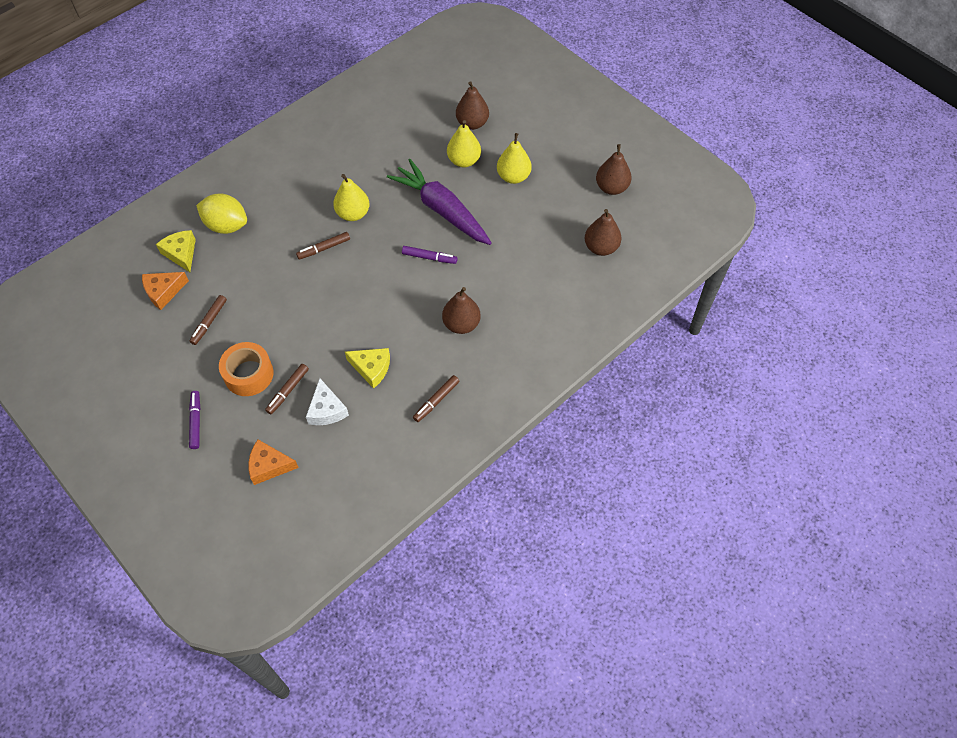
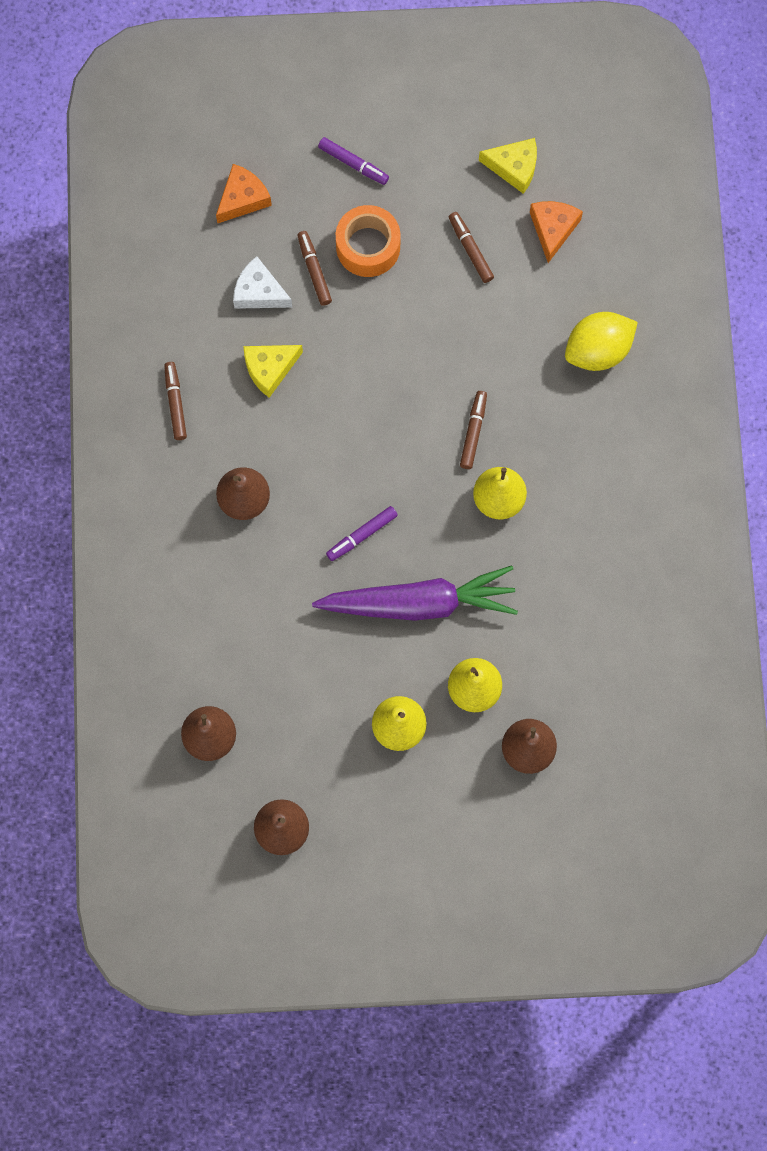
camera: 130 degrees right, 15 degrees up
(181, 253) = (595, 278): yellow cheese -> yellow cheese (514, 167)

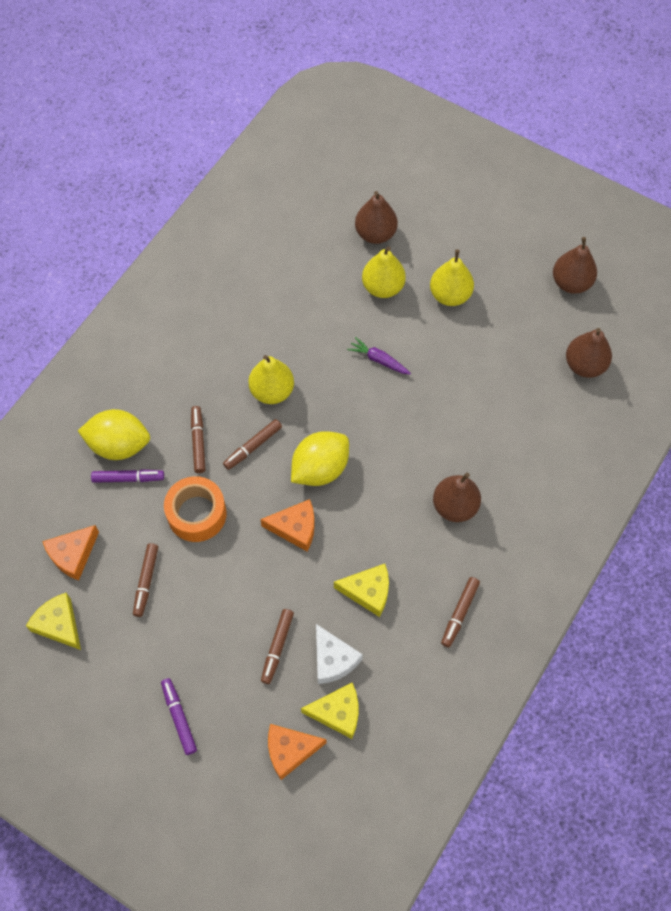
camera: 145 degrees left, 10 degrees down
(224, 252) = (337, 712): none -> yellow cheese
(362, 535) = (386, 428): purple marker -> purple marker (128, 478)
(368, 247) = (221, 638): orange tape -> orange tape (197, 514)
(376, 382) = (295, 528): none -> orange cheese
(395, 453) = (320, 468): none -> yellow lemon
(419, 603) = (379, 360): purple carrot -> purple carrot, size x0.41
(528, 402) = (198, 441): none -> brown marker

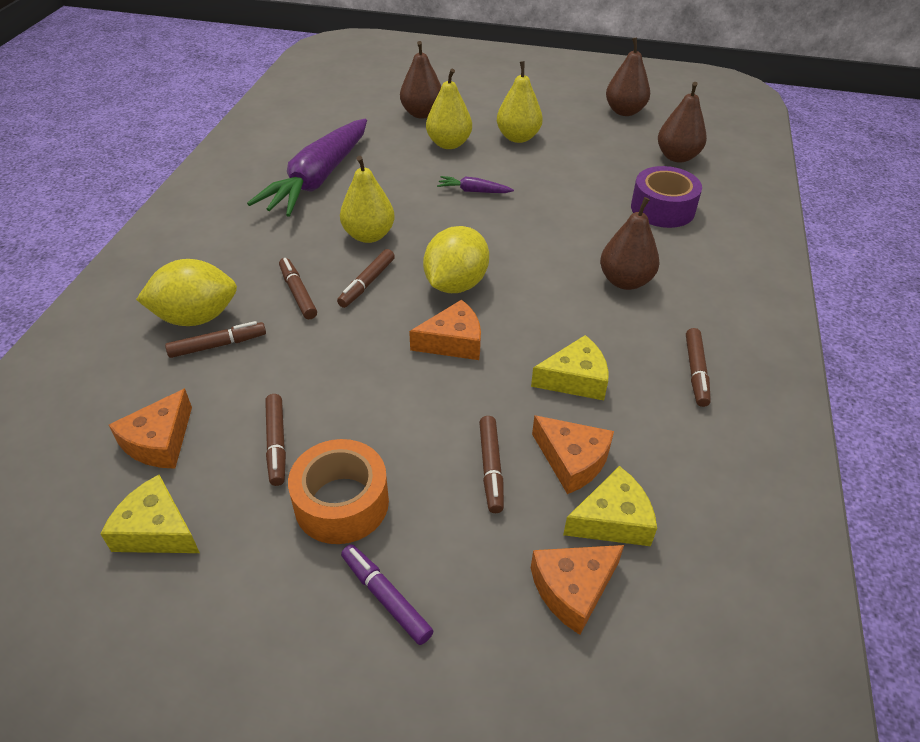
camera: 20 degrees left, 20 degrees down
(128, 478) = (218, 345): purple marker -> brown marker
(197, 514) = (321, 358): orange tape -> orange tape (341, 503)
(253, 305) = (318, 179): none -> purple carrot
(333, 659) = (572, 460): white cheese -> orange cheese
(532, 431) = (662, 209): none -> purple tape

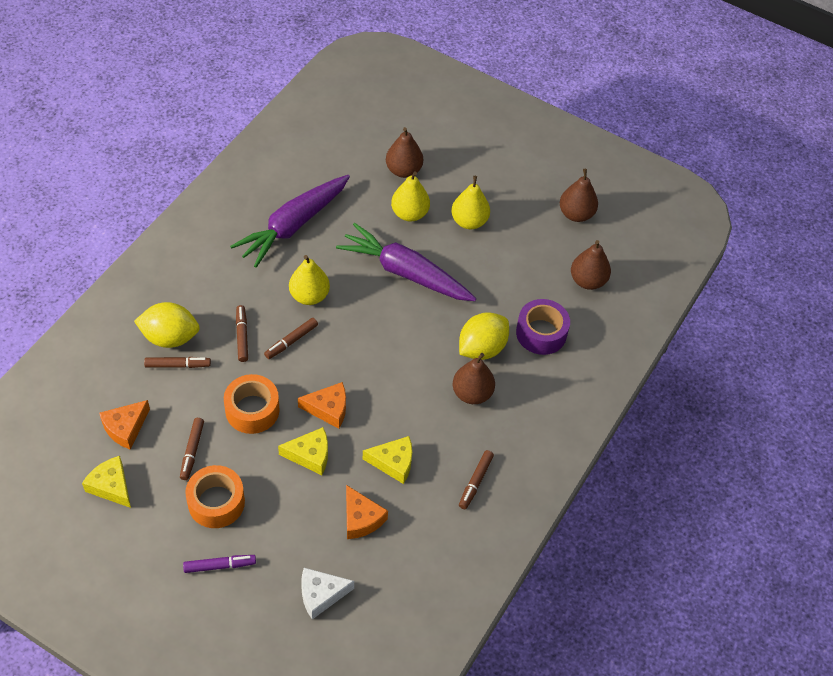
camera: 15 degrees right, 10 degrees up
(347, 370) = (252, 410): none -> orange tape
(385, 597) = (220, 565): purple marker -> purple marker turned 105 degrees clockwise
(456, 284) = (351, 360): yellow lemon -> yellow lemon (481, 348)
(473, 191) = (405, 272): purple carrot -> purple carrot, size x2.46
(491, 468) = (310, 508): brown marker -> none
(573, 589) = (321, 594): orange cheese -> white cheese
(612, 520) = (364, 563): yellow cheese -> yellow cheese (310, 455)

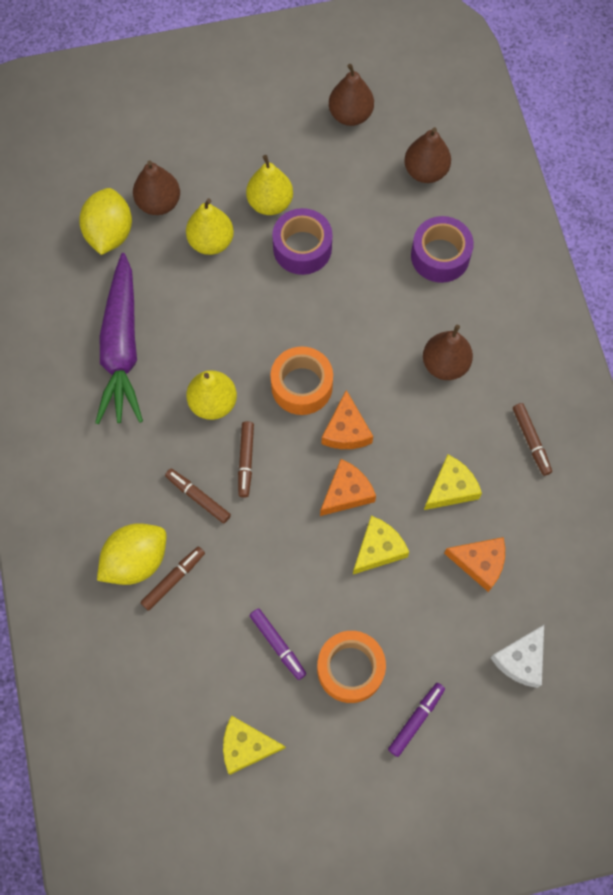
camera: 40 degrees left, 15 degrees up
(125, 428) = (196, 682): orange cheese -> orange cheese (346, 430)
(192, 451) = (278, 645): brown marker -> purple marker
(252, 410) = (285, 557): orange tape -> orange tape (301, 386)
(405, 272) = (270, 303): purple carrot -> none
(460, 260) = (302, 248): none -> purple tape
(481, 348) = (408, 315): yellow lemon -> yellow lemon (109, 233)

